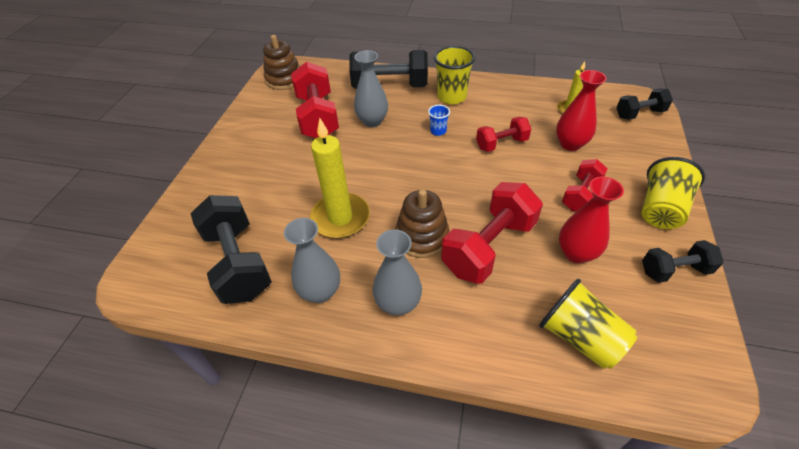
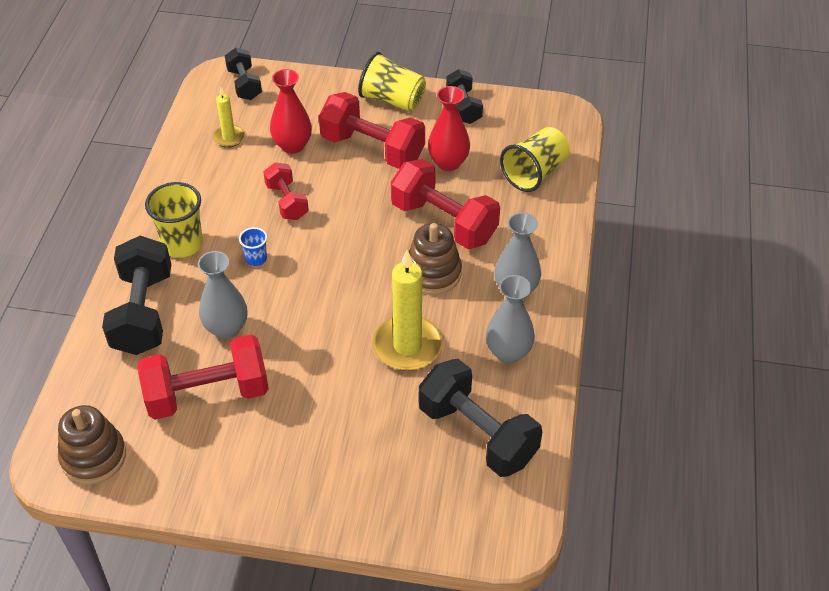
camera: 95 degrees left, 0 degrees up
(238, 263) = (477, 434): black dumbbell -> black dumbbell turned 75 degrees clockwise
(580, 195) = (372, 149): red dumbbell -> red dumbbell, size x1.74

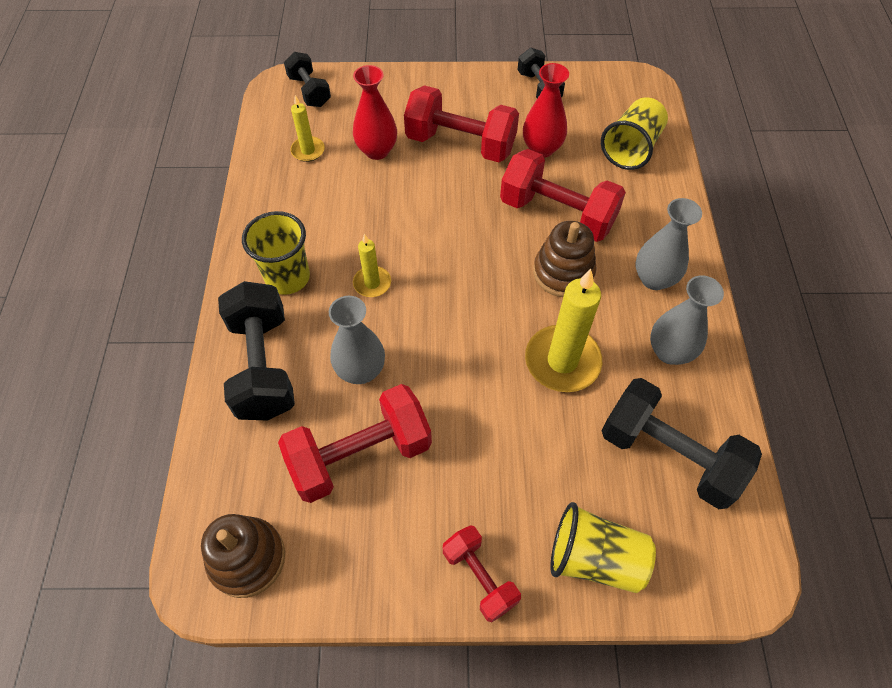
camera: 10 degrees left, 10 degrees up
(256, 259) = (372, 283): blue cup -> yellow candle
(287, 202) = (388, 213): red dumbbell -> red dumbbell (479, 577)
(392, 100) = (465, 89): yellow cup -> yellow cup (594, 558)

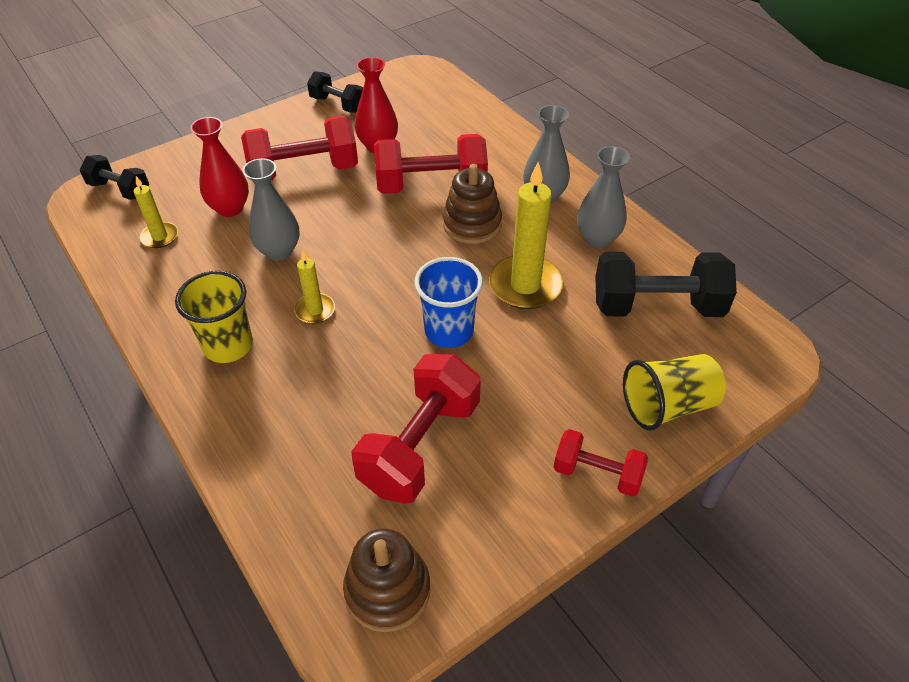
camera: 35 degrees left, 10 degrees down
(263, 366) = (266, 428): black dumbbell -> none
(361, 370) = (363, 381): grey vase -> grey vase (279, 251)
(462, 366) = (449, 331): none -> blue cup
(631, 148) = (450, 116): yellow cup -> none

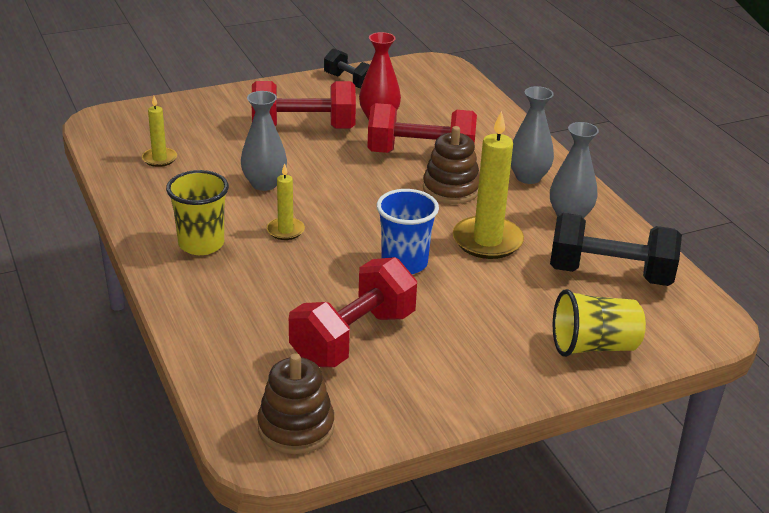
camera: 10 degrees right, 15 degrees down
(120, 189) = (131, 120): black dumbbell -> none
(230, 208) = (228, 147): red vase -> none
(597, 473) = (509, 382): red dumbbell -> none

